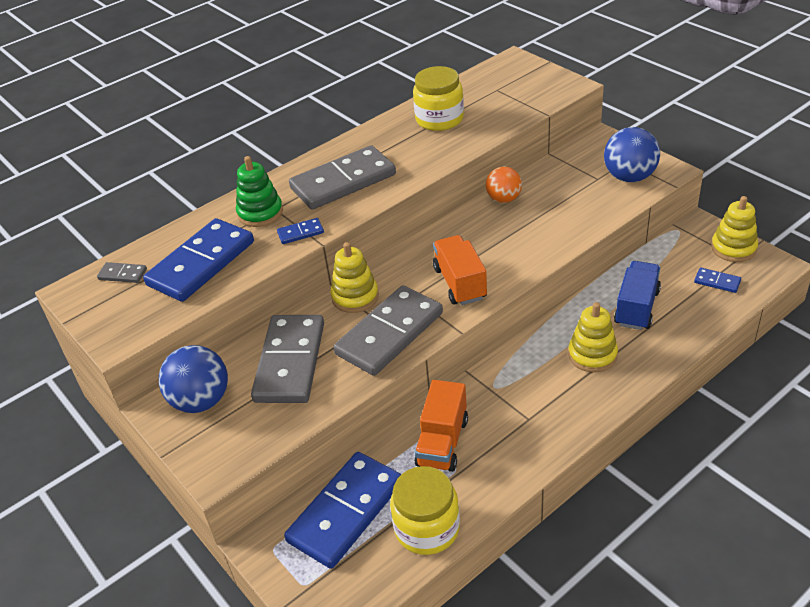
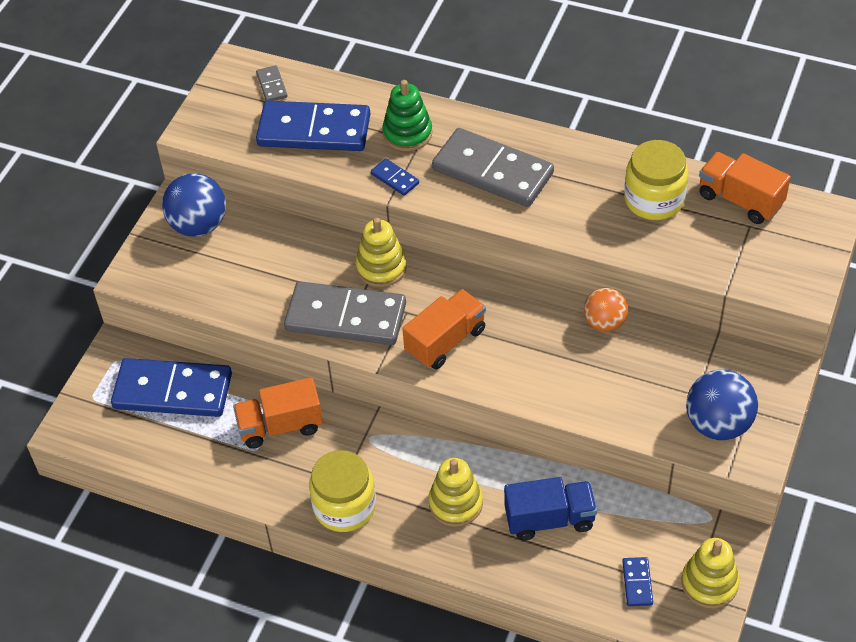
camera: 60 degrees right, 10 degrees up
(290, 362) = (273, 262): grey domino -> none
(427, 528) = (182, 455): yellow jar -> yellow jar (344, 506)
(471, 87) = (740, 200): none -> orange truck

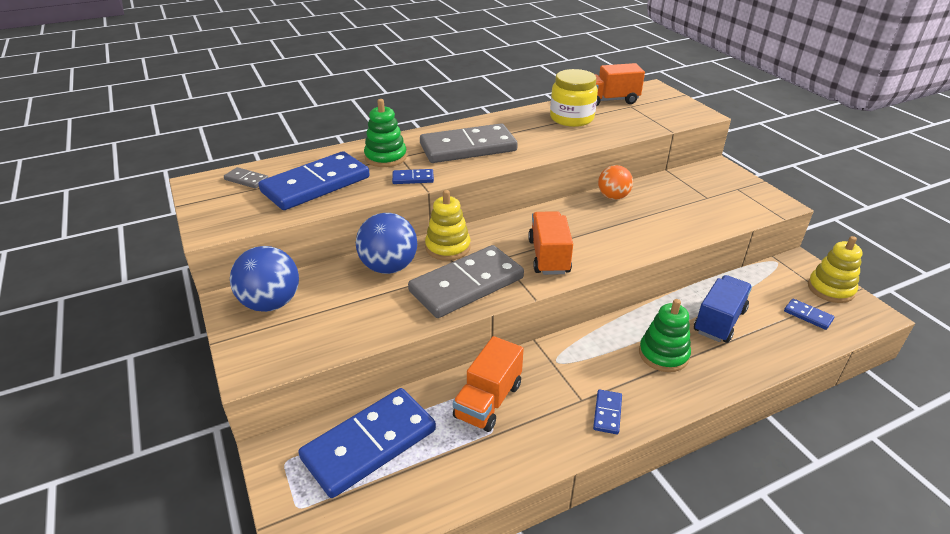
camera: 50 degrees left, 15 degrees down
(344, 506) = (607, 413): yellow jar -> blue domino
(455, 503) = (663, 354): yellow stacking toy -> green stacking toy
(718, 424) = (738, 202): blue ball -> blue ball (389, 267)

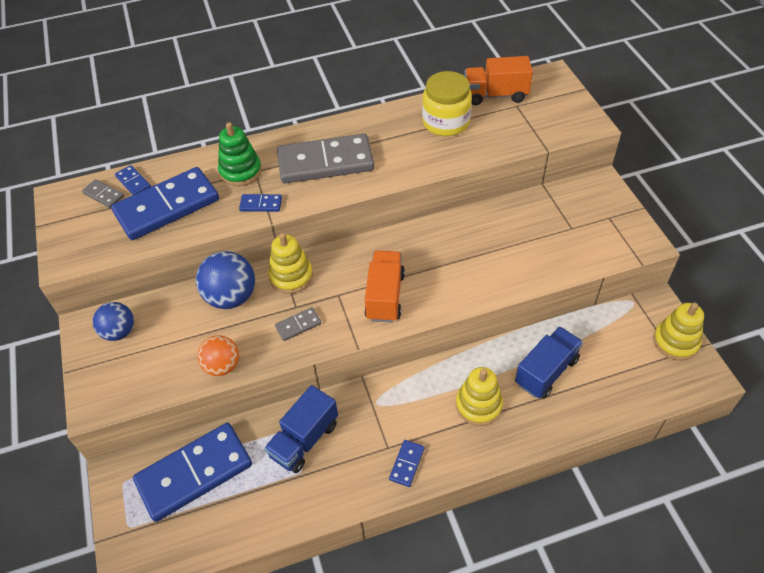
camera: 10 degrees right, 15 degrees up
(271, 303) = (119, 332): blue ball -> blue ball, size x0.66
(466, 285) = (298, 325): grey domino -> grey domino, size x0.42
(488, 401) = (304, 440): orange truck -> blue truck
(613, 197) = (473, 220): orange ball -> orange ball (222, 366)
(663, 354) = (478, 405): green stacking toy -> yellow stacking toy
(808, 315) = (638, 373): blue domino -> blue domino (133, 182)

